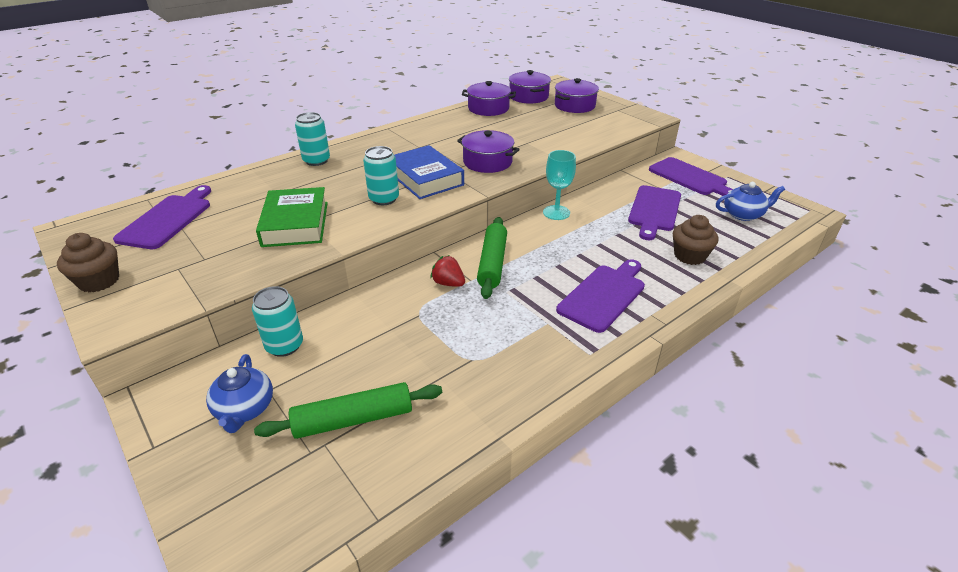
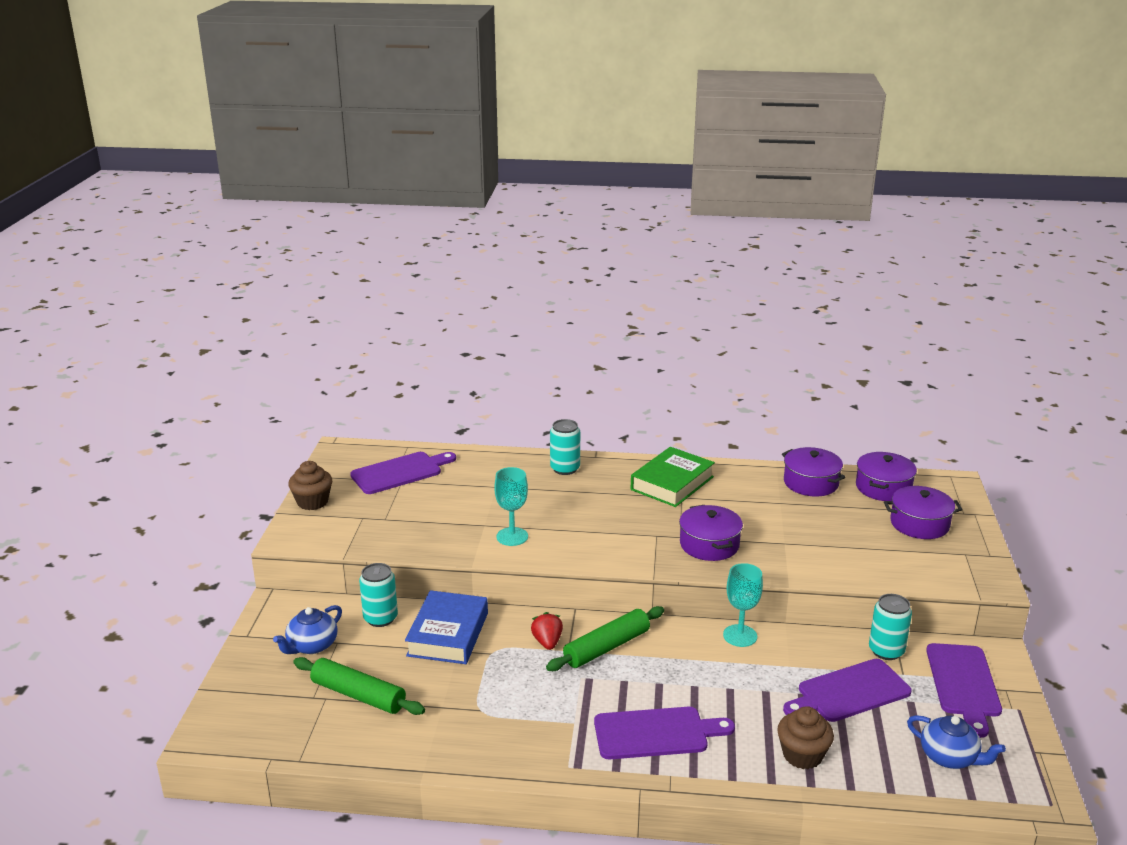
camera: 45 degrees right, 10 degrees down
(295, 224) = (474, 522): green book -> green book (672, 483)
(343, 219) = (512, 536): none -> turquoise goblet
(384, 199) = (566, 535): turquoise can -> turquoise can (886, 651)
(425, 178) = (628, 532): blue book -> blue book (448, 634)

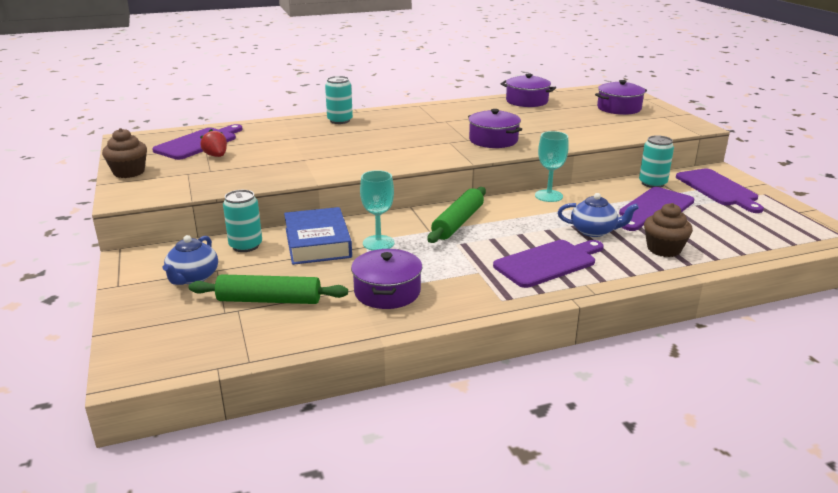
camera: 25 degrees left, 0 degrees up
(512, 536) = (335, 162): turquoise goblet -> turquoise goblet (378, 243)
(547, 642) = (407, 230): red strawberry -> red strawberry (216, 156)
(672, 483) = (430, 115): green book -> none
(883, 488) = (576, 96): purple pot -> purple pot (387, 292)
(949, 757) = (755, 227): blue teapot -> blue teapot (594, 231)

